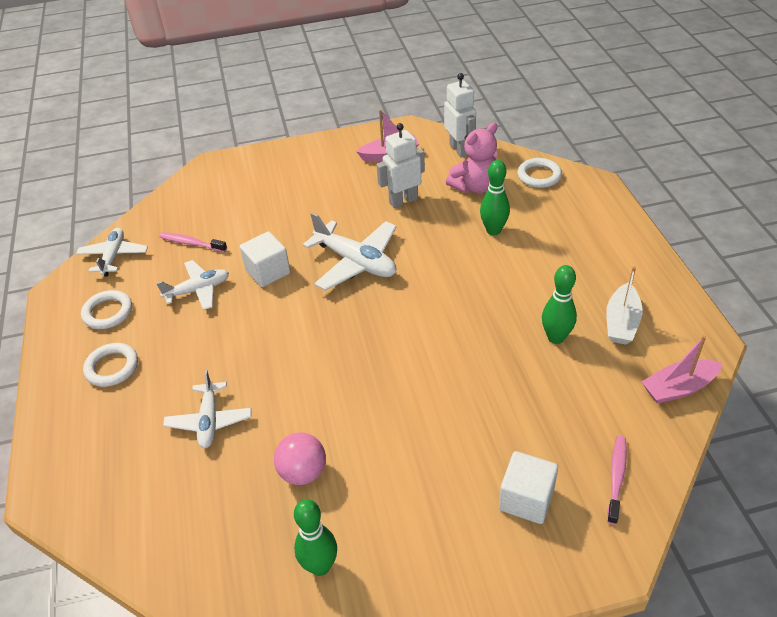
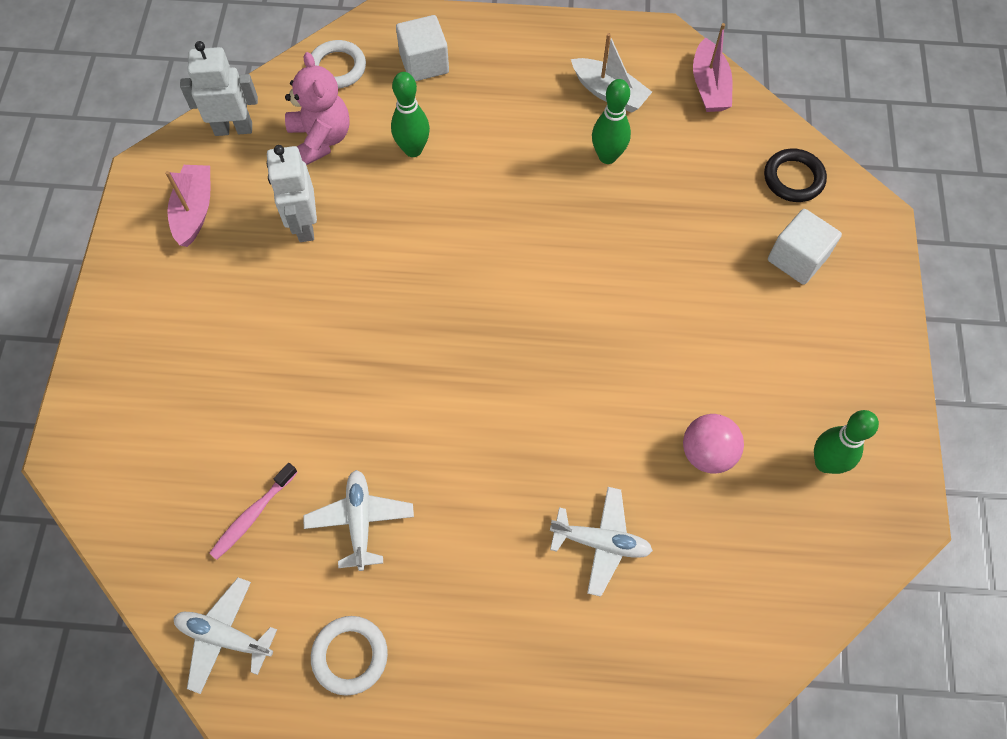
camera: 75 degrees left, 20 degrees up
(112, 367) = (464, 658): white ring -> none
(268, 272) = (365, 423): white cube -> white cube (424, 63)
(356, 262) = (397, 313): white plane -> none
(616, 477) = (793, 178): pink toothbrush -> black ring

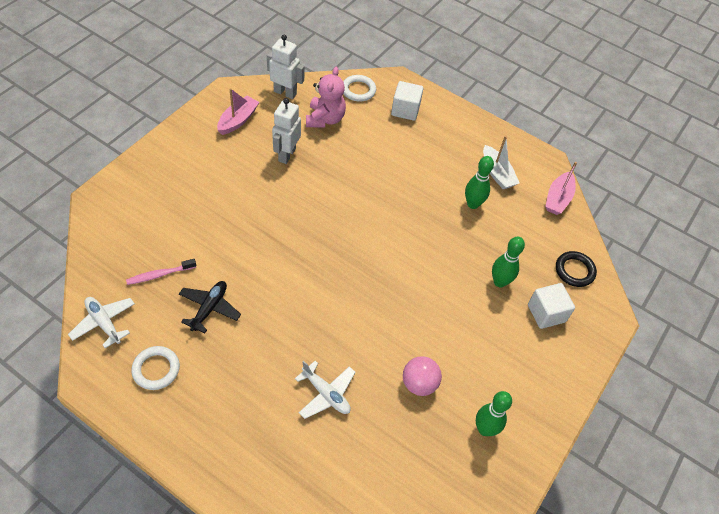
camera: 25 degrees right, 10 degrees down
(360, 521) = (209, 308): white plane -> black plane
(413, 149) = (369, 148): green bowling pin -> green bowling pin (499, 282)

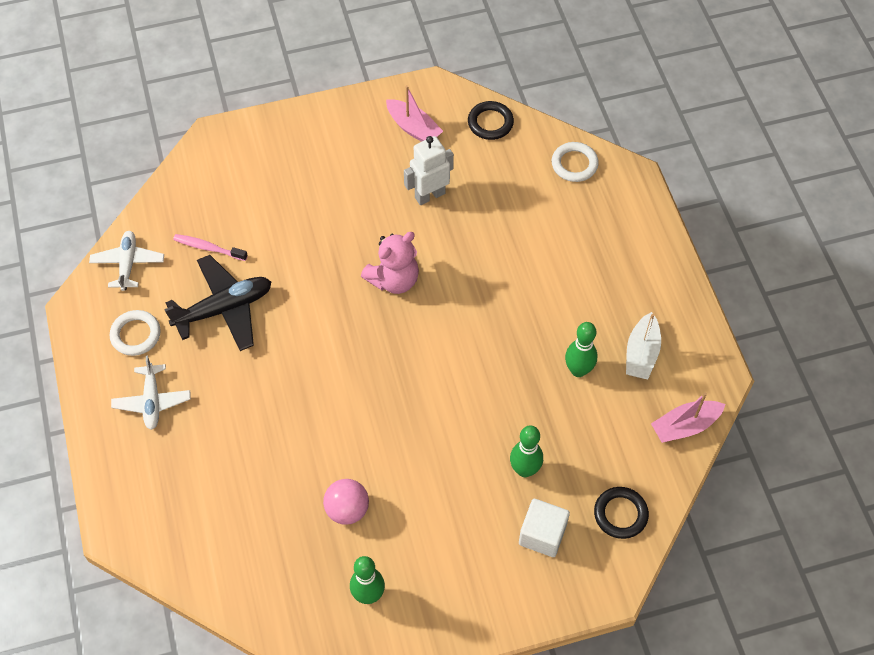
camera: 45 degrees right, 5 degrees up
(209, 308) = (224, 309): black plane -> black plane, size x1.54
(238, 120) = (413, 128): pink boat -> pink boat turned 60 degrees clockwise
(285, 93) = (490, 123): white robot -> black ring
(325, 119) = (506, 178): pink teddy bear -> pink teddy bear (394, 280)
(326, 394) = (256, 458): white plane -> white plane (152, 401)
(405, 110) = (606, 218): white cube -> none

